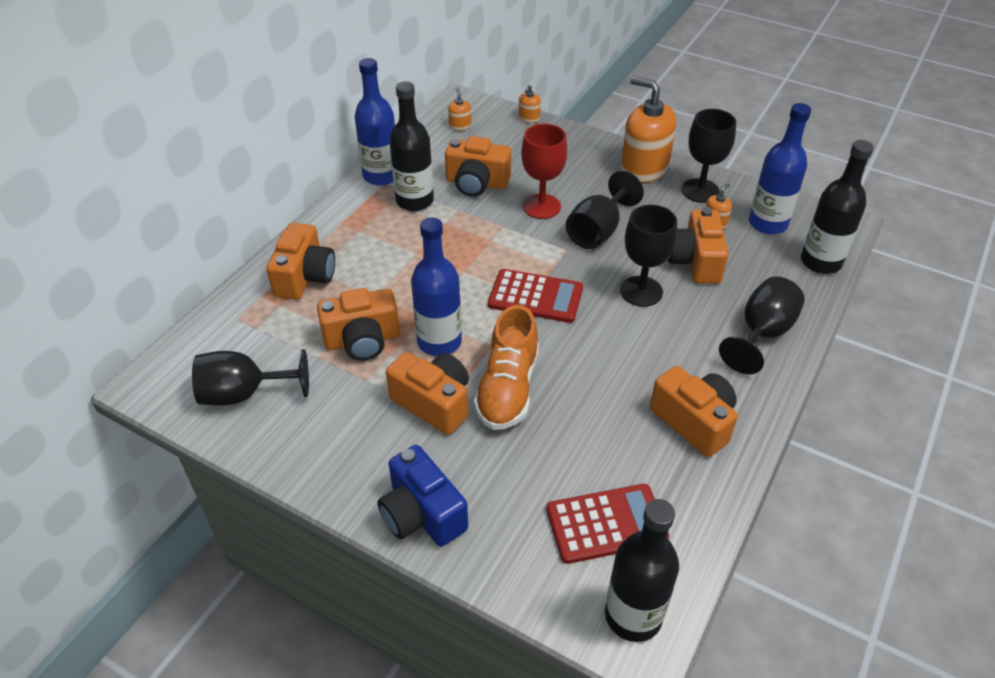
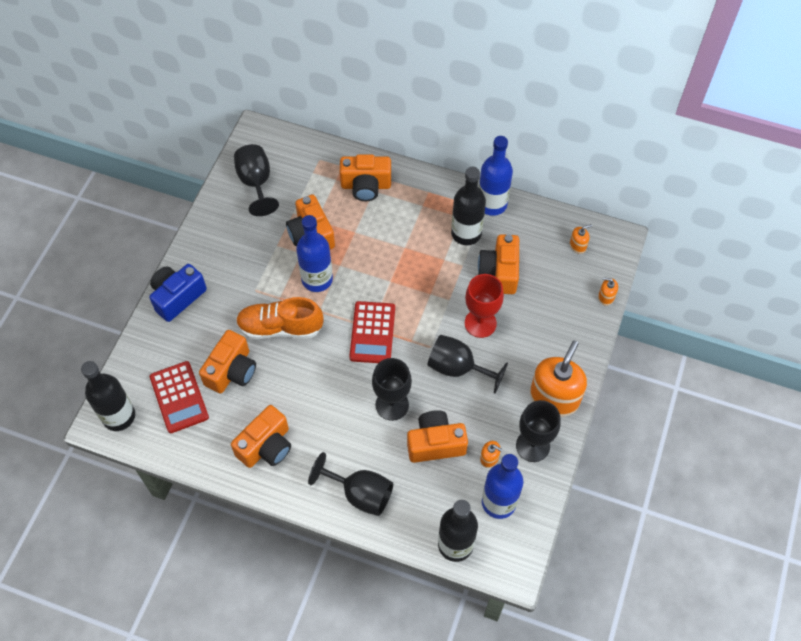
camera: 80 degrees right, 15 degrees up
(433, 403) = (262, 286): orange camera -> orange camera (231, 371)

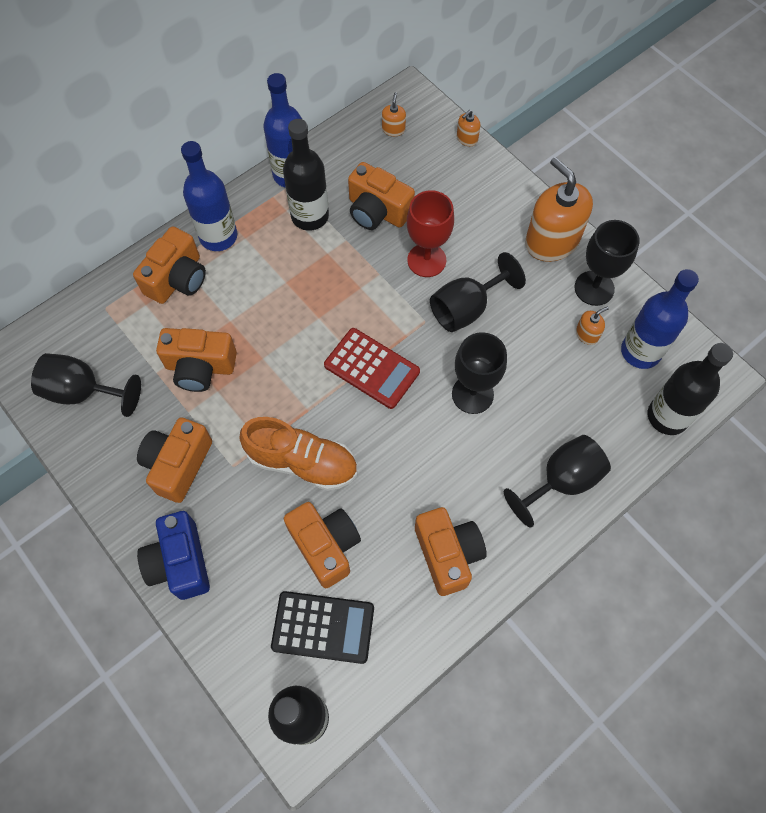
camera: 60 degrees left, 5 degrees up
(179, 397) = (323, 627): red calculator -> black calculator
(280, 327) = (302, 462): orange shoe -> orange shoe turned 105 degrees counterclockwise
(317, 279) = (265, 391): blue bottle -> blue bottle (218, 236)
(435, 443) = (542, 375): orange camera -> orange camera (178, 464)

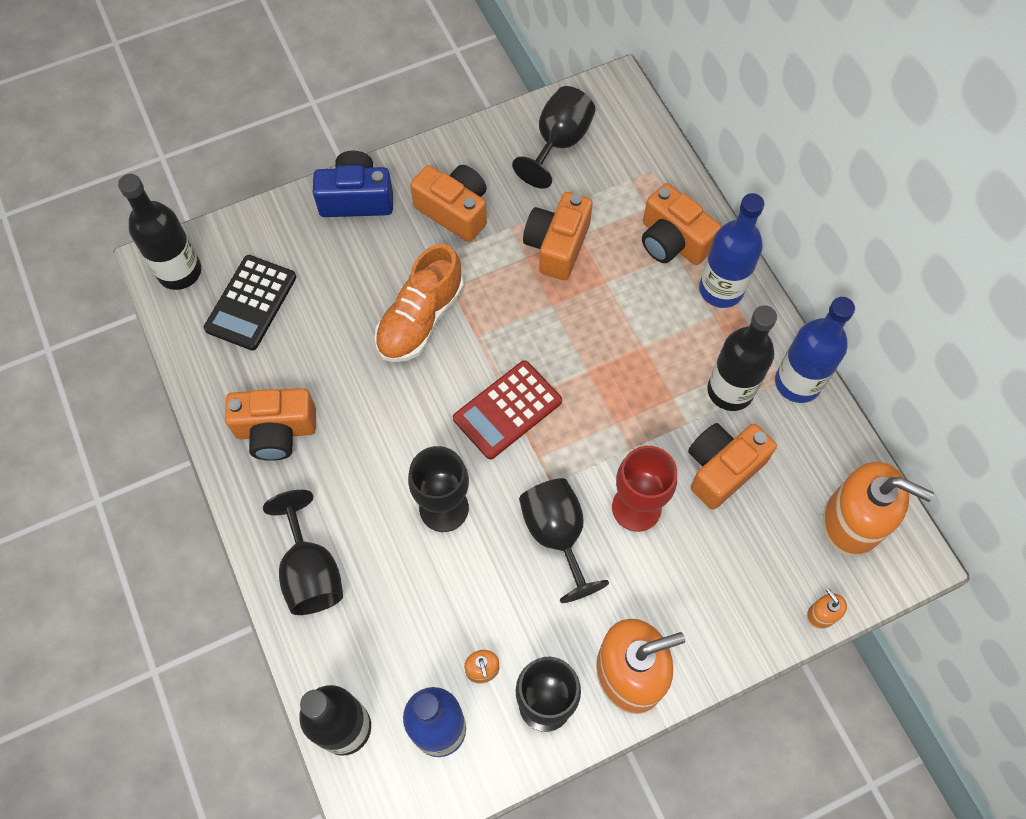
camera: 105 degrees right, 0 degrees up
(325, 546) = (326, 321): orange camera -> none
(393, 129) = (852, 522): orange soap dispenser -> orange soap dispenser, size x2.36

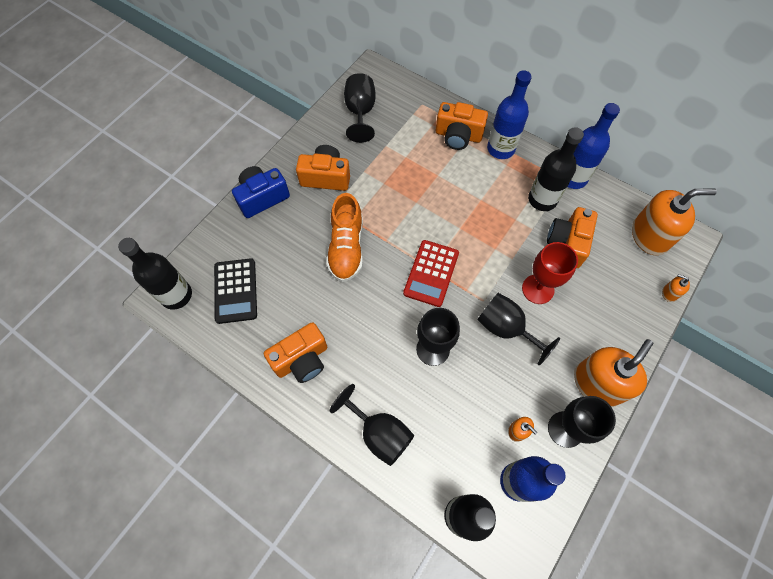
camera: 30 degrees left, 0 degrees up
(557, 246) = (397, 168): orange camera -> none

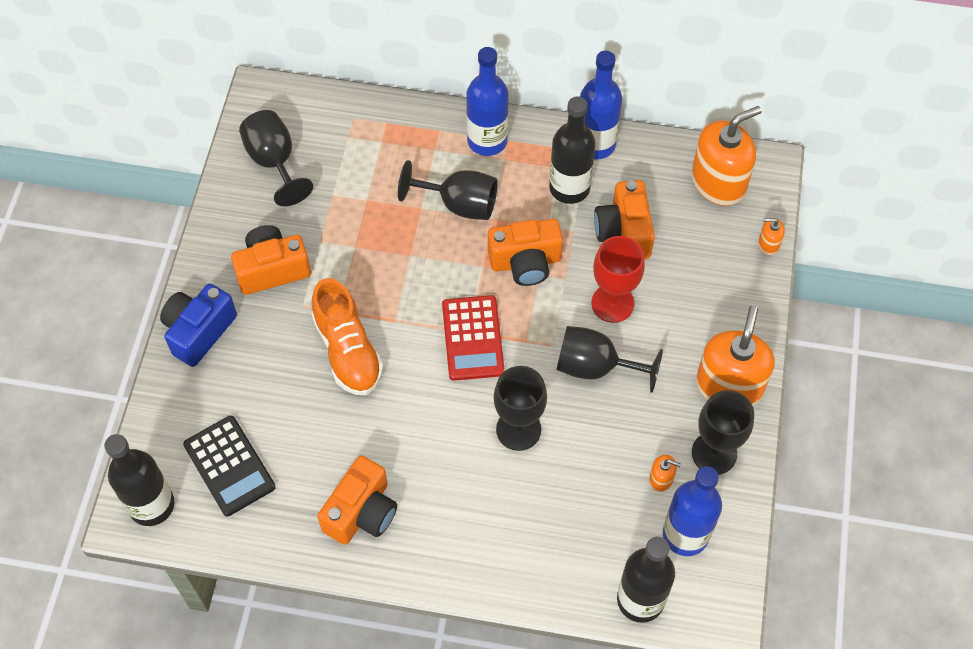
camera: 25 degrees left, 5 degrees down
(379, 433) = (500, 554): black goblet -> black goblet (459, 204)
(458, 136) = (423, 144): orange camera -> orange camera (525, 262)

